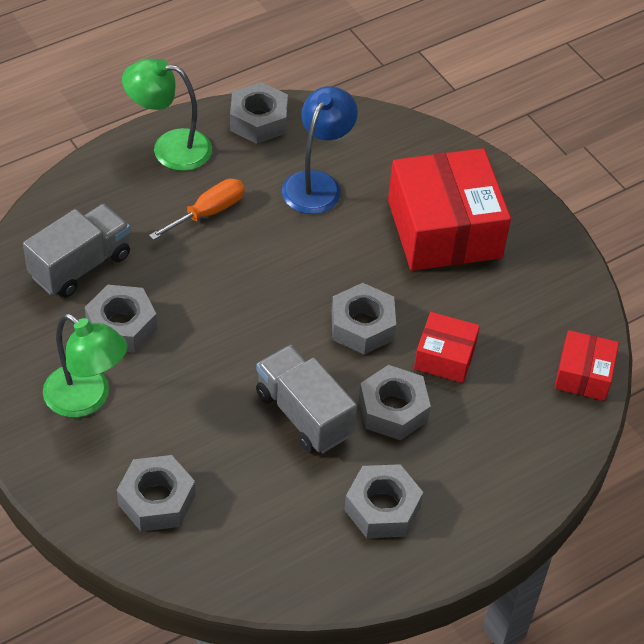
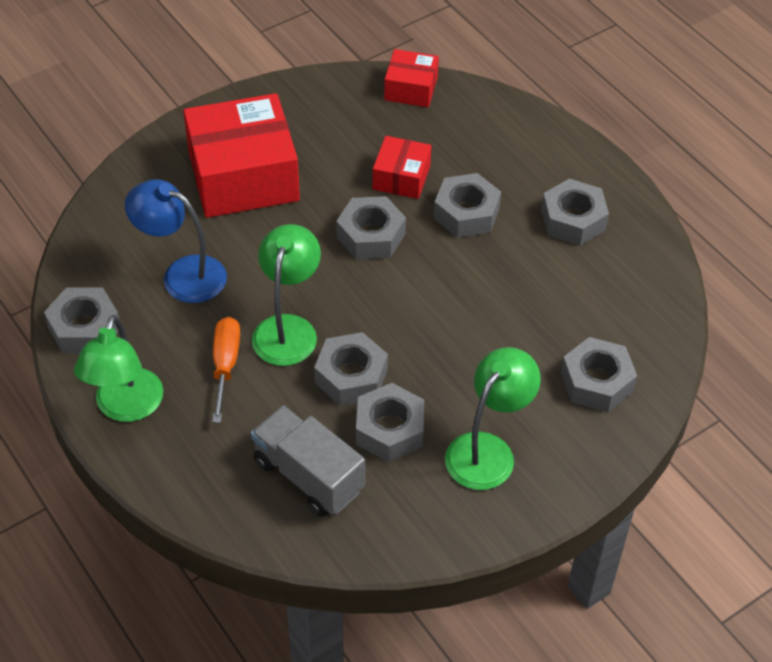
camera: 90 degrees left, 0 degrees up
(186, 301) = (351, 376): none -> grey nut
(208, 212) = (225, 365): orange screwdriver -> orange screwdriver turned 45 degrees clockwise
(247, 257) = (288, 328): none -> green lamp
(303, 414) = (481, 276): grey truck -> none

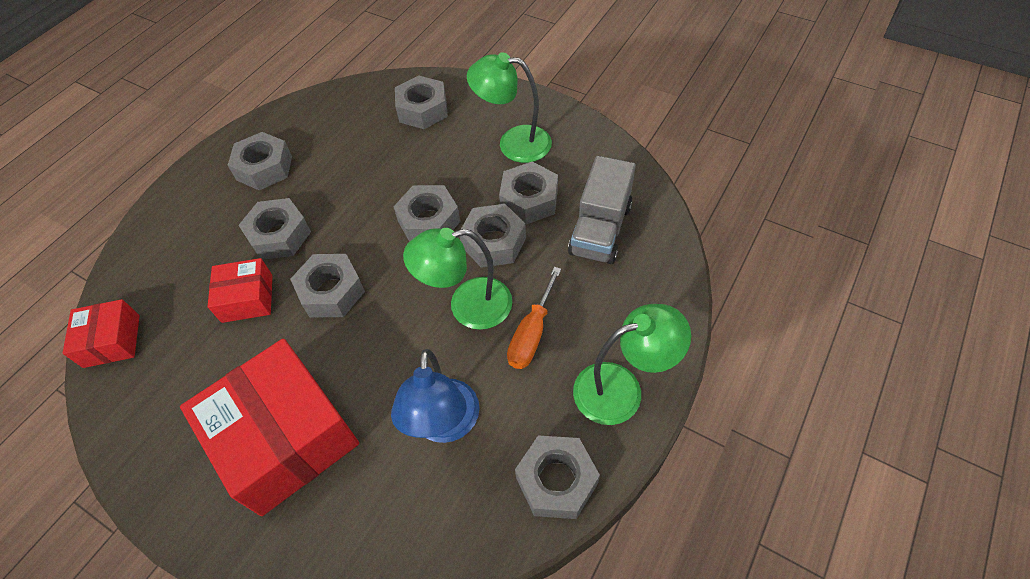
camera: 110 degrees left, 5 degrees up
(225, 365) = (531, 334): orange screwdriver -> orange screwdriver turned 45 degrees counterclockwise
(413, 333) = (429, 221): none -> grey nut

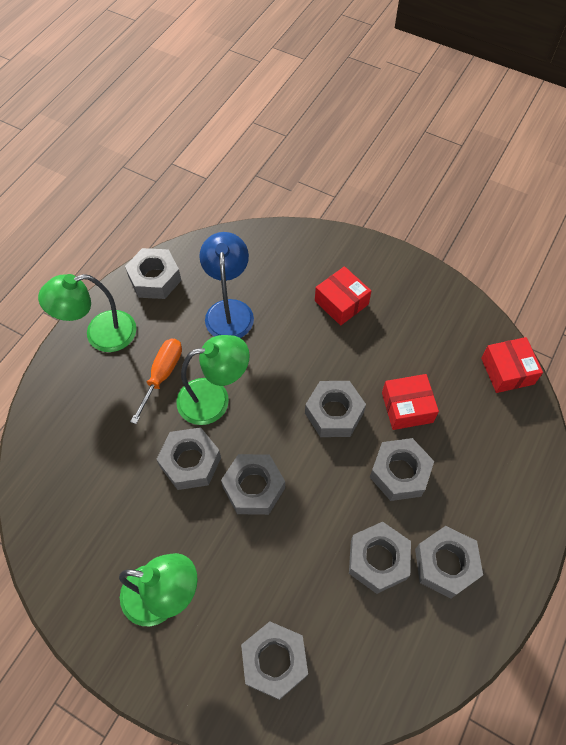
camera: 175 degrees right, 5 degrees up
(285, 438) = (341, 302): red box -> red box, size x0.51
(529, 200) = (153, 512): grey nut -> grey nut (378, 560)
(600, 230) = (88, 475): grey truck -> none

